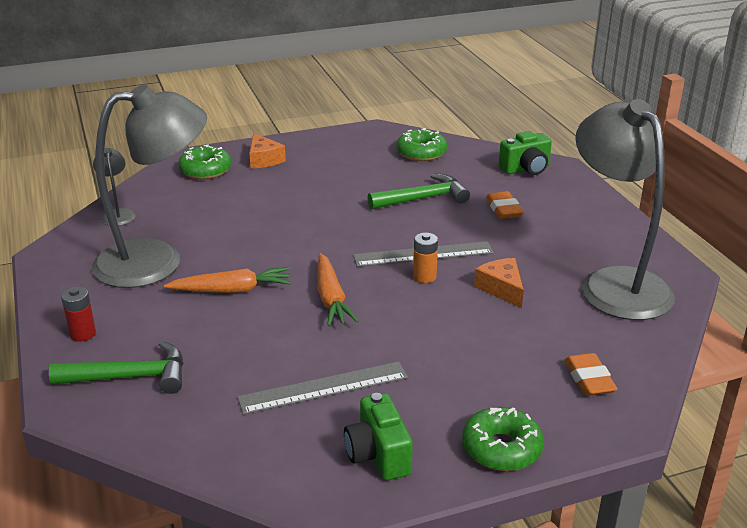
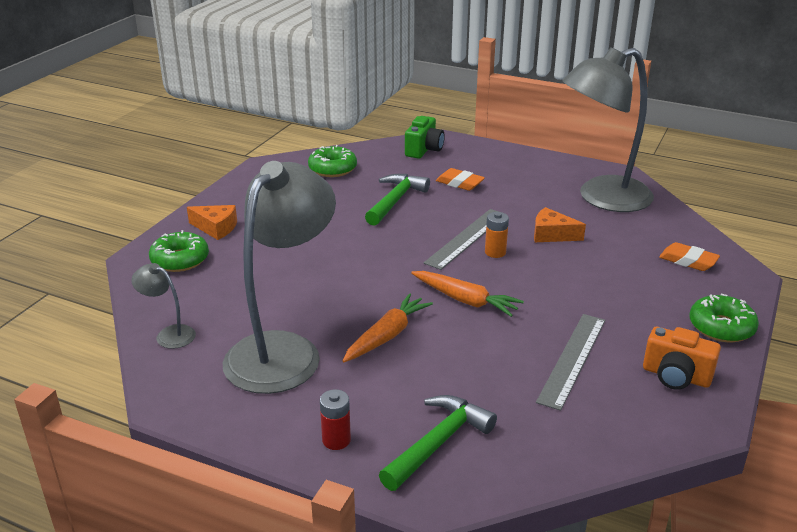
camera: 45 degrees left, 0 degrees up
(378, 455) = (676, 376): green camera -> orange camera
(615, 283) = (602, 198): grey lamp -> grey lamp turned 45 degrees counterclockwise

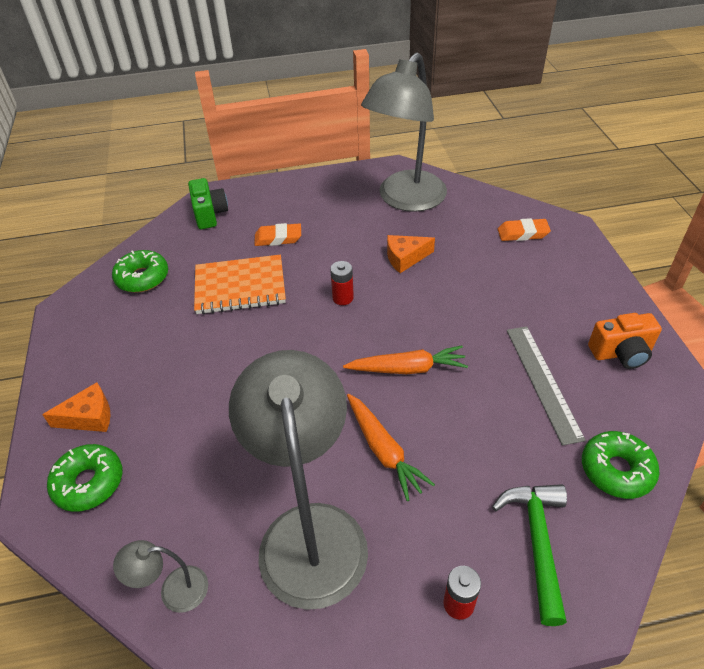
camera: 35 degrees left, 15 degrees up
(387, 336) = (383, 450): orange carrot -> orange carrot turned 150 degrees clockwise
(395, 201) = (240, 287): green hammer -> orange notebook
(466, 238) = (343, 298): grey ruler -> red battery
(495, 252) = (380, 301): orange battery -> none
(721, 327) = (602, 286): green donut -> green donut (616, 470)

